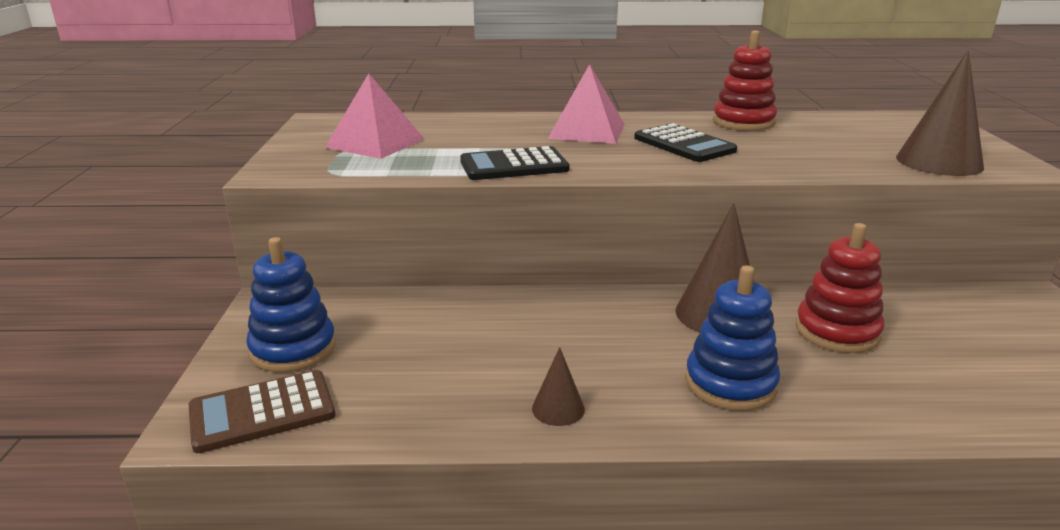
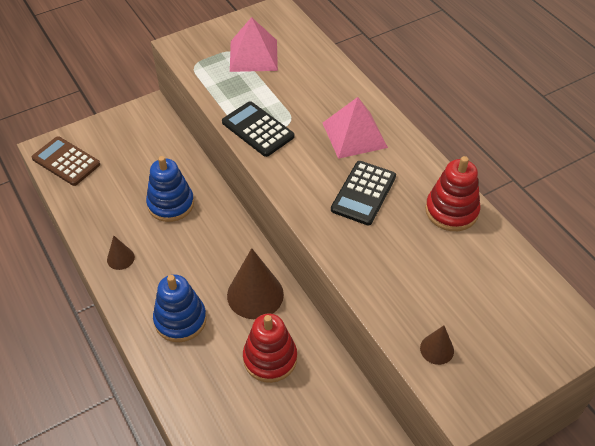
camera: 60 degrees right, 25 degrees up
(293, 349) = (116, 142): blue stacking toy -> blue stacking toy (171, 204)
(939, 162) = (437, 349): brown cone -> brown cone, size x0.50

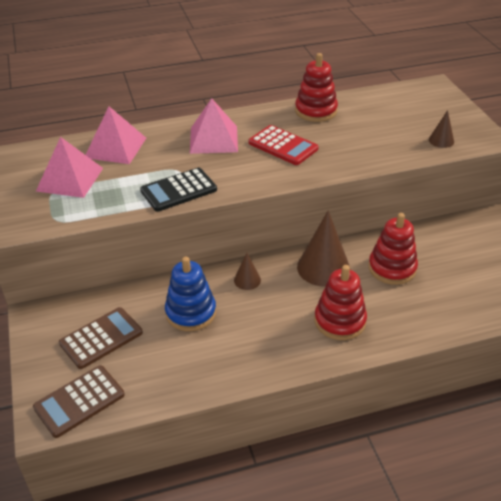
camera: 75 degrees left, 10 degrees down
(120, 258) = (250, 360): brown cone -> brown cone (247, 280)
(131, 154) = (101, 338): none -> brown calculator
(180, 320) = (340, 321): blue stacking toy -> red stacking toy
(313, 69) = (115, 147): none -> pink pyramid
(363, 193) = (283, 146): black calculator -> red calculator

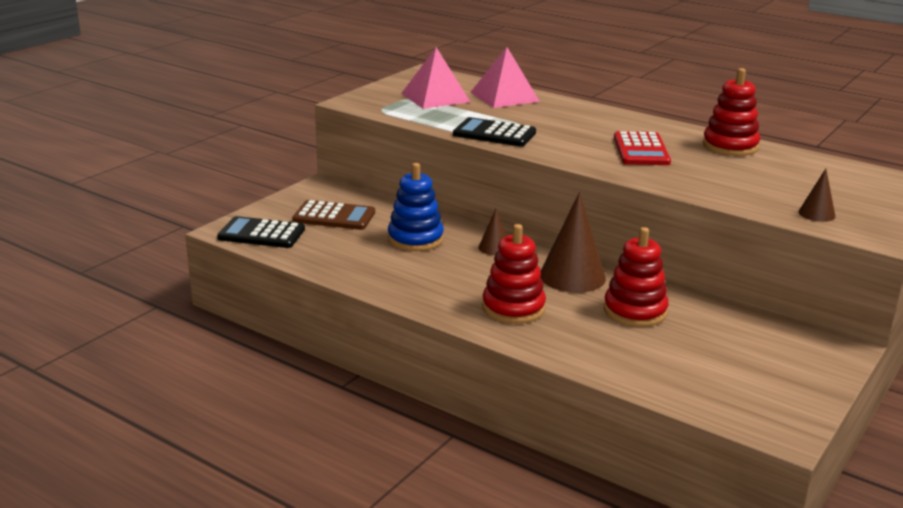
camera: 50 degrees right, 15 degrees down
(79, 401) = (261, 234): brown calculator -> black calculator
(213, 139) = (590, 123): pink pyramid -> none

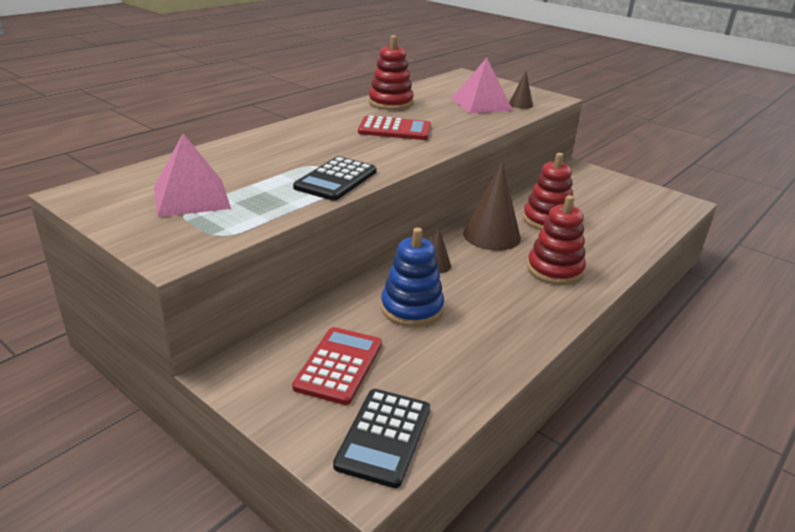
camera: 85 degrees left, 5 degrees up
(334, 216) = (339, 365): brown calculator -> red calculator
(504, 97) = (215, 162): pink pyramid -> pink pyramid (481, 104)

